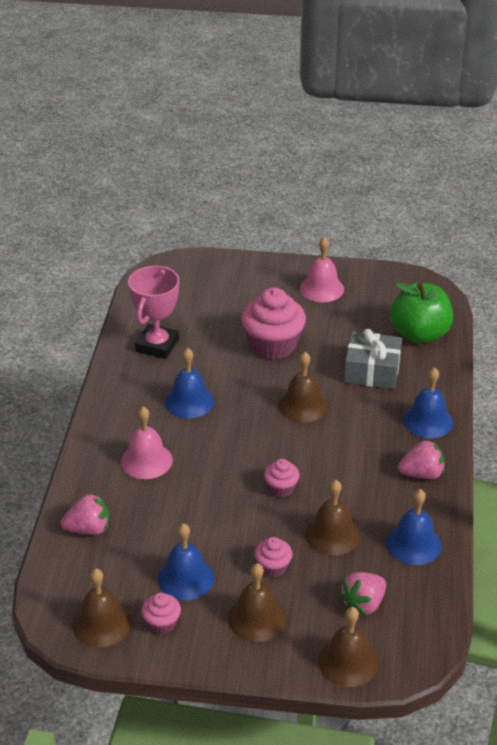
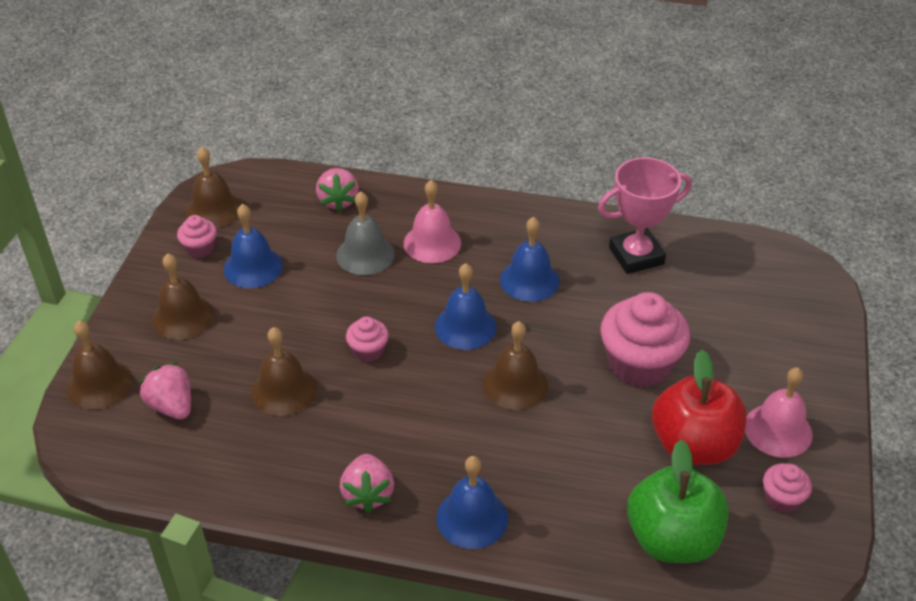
camera: 95 degrees right, 5 degrees up
(157, 345) = (636, 256): pink trophy -> pink trophy turned 45 degrees counterclockwise
(164, 502) = (365, 254): none -> grey bell
(273, 567) = (248, 334): pink cupcake -> pink cupcake (782, 499)
(342, 323) = (693, 445): none -> red apple
(372, 371) = (584, 467): grey gift -> none
(413, 544) = (249, 466): blue bell -> blue bell (465, 326)

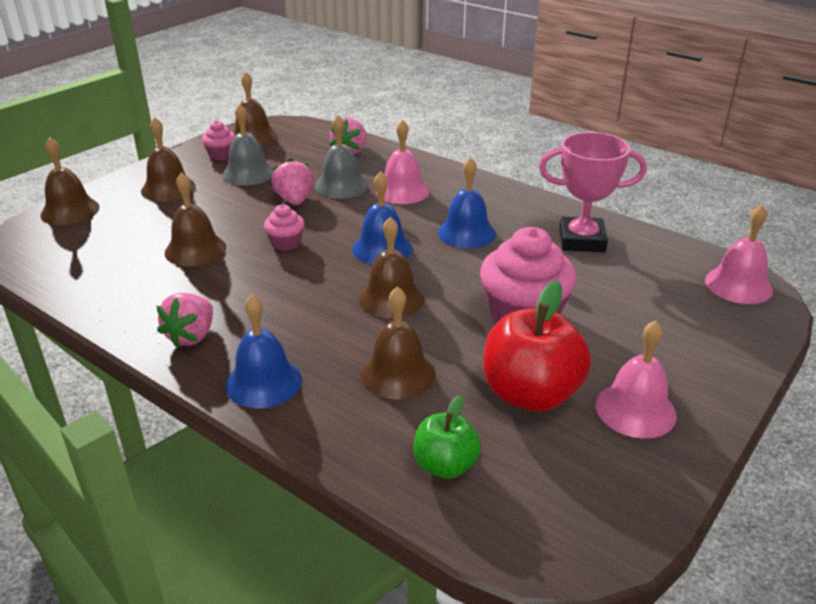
camera: 25 degrees right, 10 degrees down
(172, 406) = (104, 237): pink strawberry -> pink strawberry (294, 200)
(253, 267) = (248, 173): blue bell -> grey bell
(577, 465) = (398, 373): none -> brown bell
(672, 539) = (445, 465): green apple -> green apple, size x0.58
(782, 499) = (597, 471): pink cupcake -> none
(788, 267) = (738, 285): none -> pink bell

